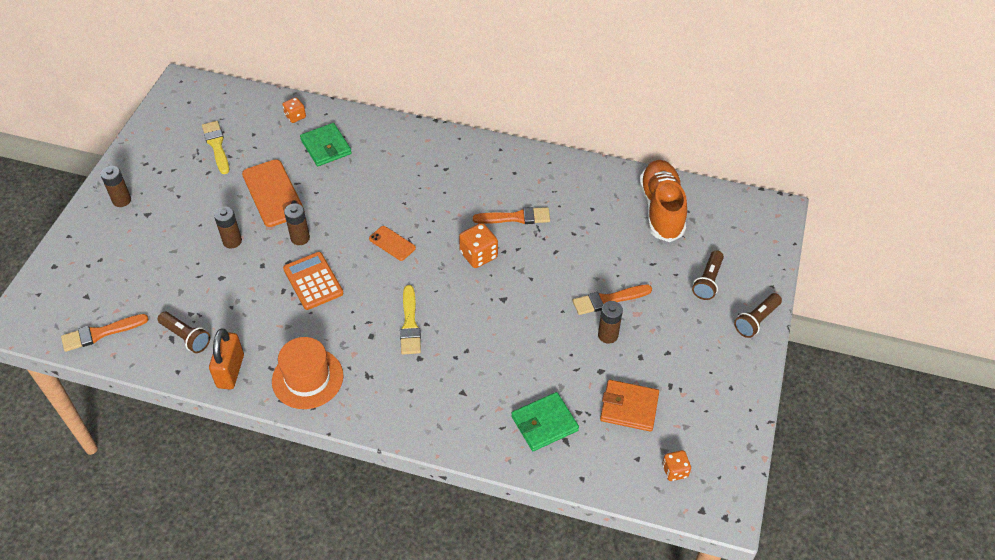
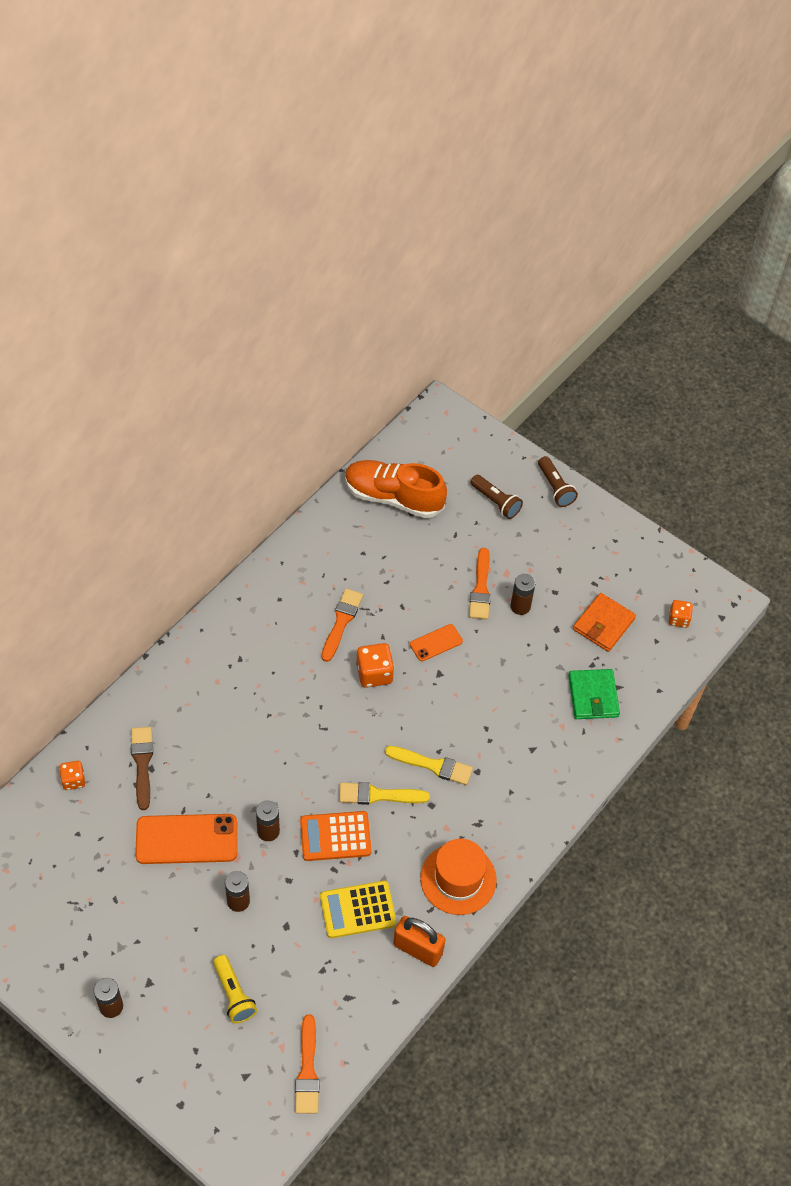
camera: 70 degrees left, 5 degrees up
(152, 266) = (233, 994): none -> yellow flashlight
(186, 337) = (353, 982): brown flashlight -> none
(216, 145) = (75, 878): yellow brush -> yellow brush (378, 795)
(252, 318) = (358, 910): none -> yellow calculator
(326, 147) = (142, 763): green wallet -> brown brush
(392, 243) = (320, 745): orange phone -> orange phone (436, 643)

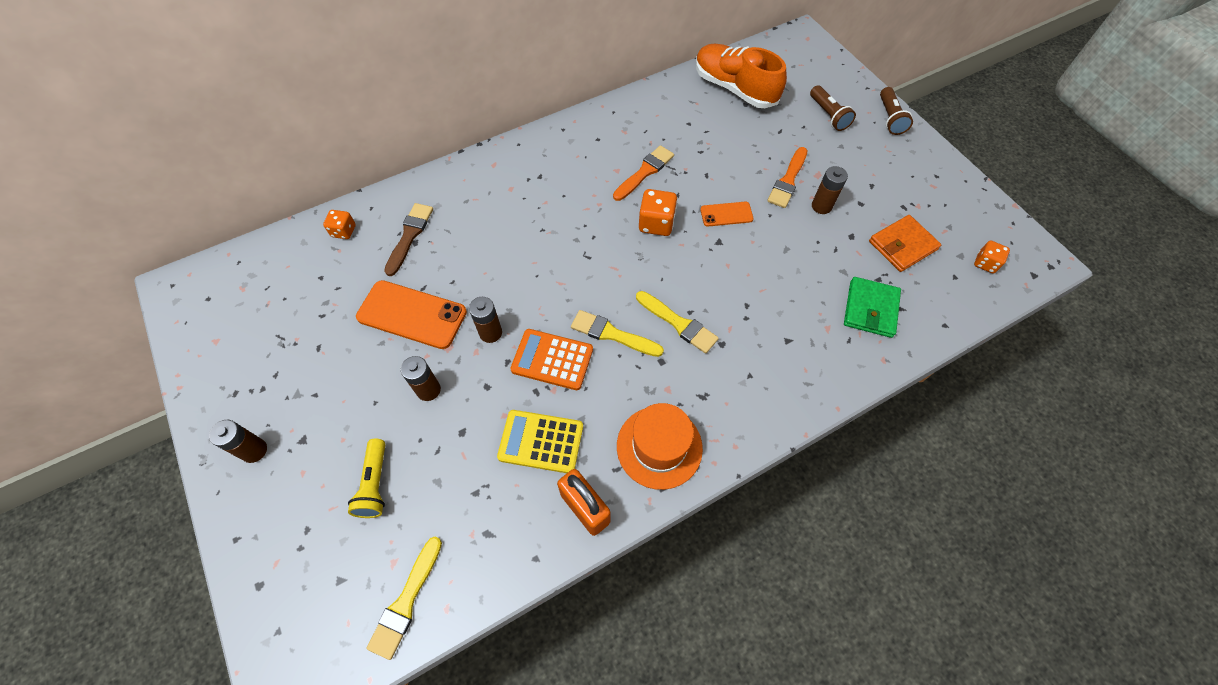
camera: 25 degrees right, 5 degrees up
(307, 1070) = (406, 601): orange brush -> yellow brush

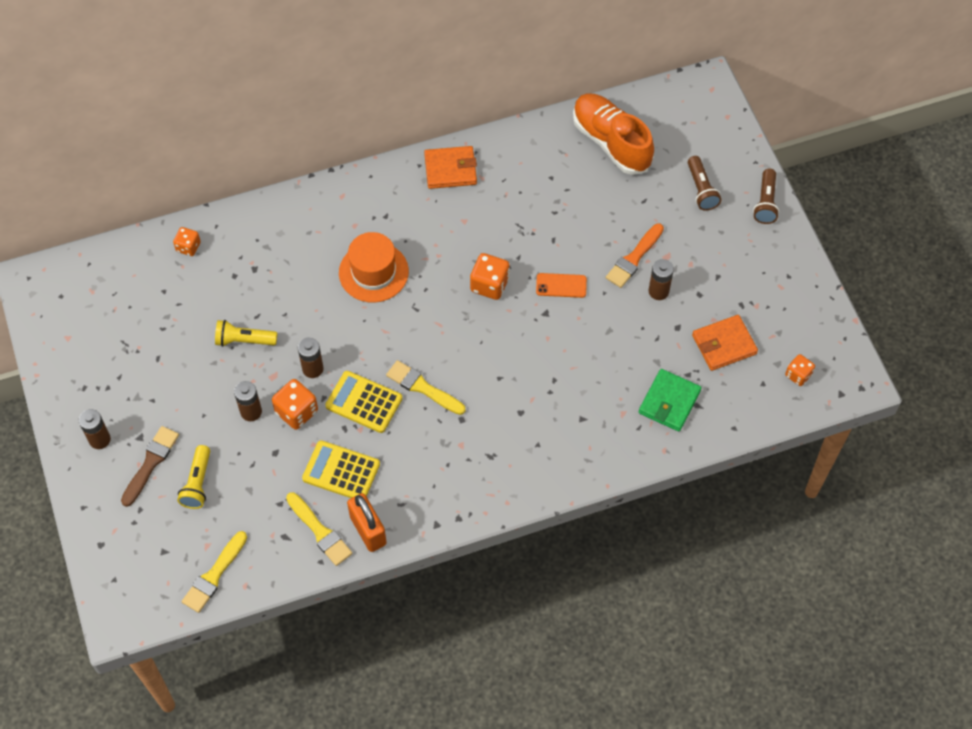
camera: 10 degrees right, 0 degrees up
(409, 236) = (250, 261): brown brush -> brown brush (151, 463)
(412, 314) = (244, 340): orange phone -> yellow flashlight
(480, 382) = (296, 412): none -> orange dice
(552, 360) = (364, 402): orange calculator -> yellow calculator
(593, 129) = (450, 169): none -> orange wallet
(644, 172) = (491, 227): orange brush -> none
(659, 447) = (441, 492): orange hat -> orange hat (373, 272)
(678, 323) = (486, 387): yellow brush -> yellow brush (320, 531)

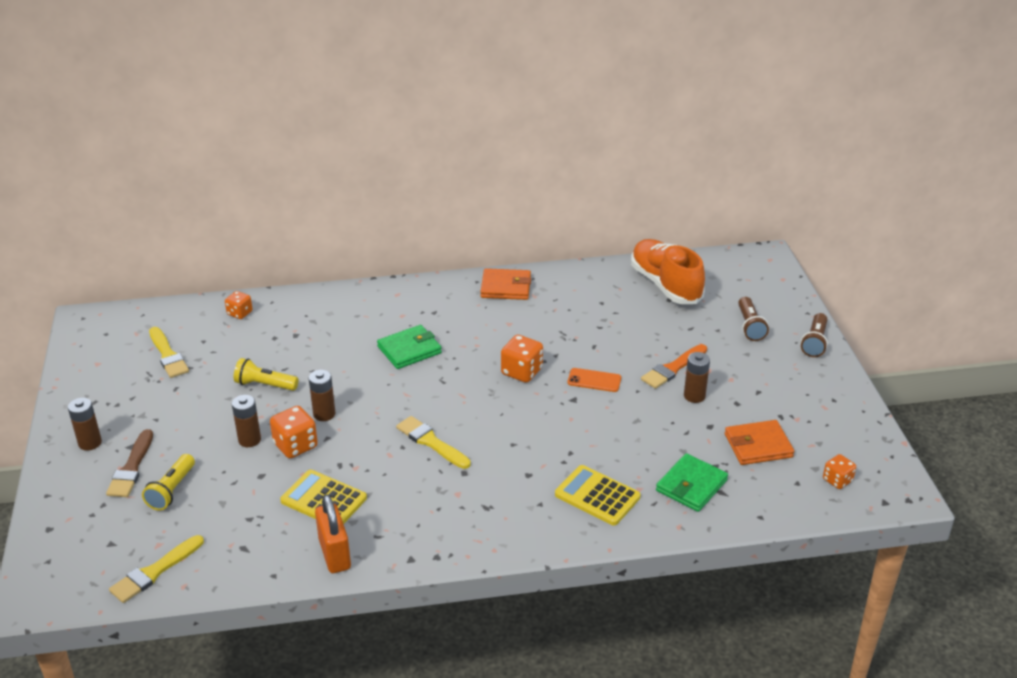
camera: 10 degrees right, 25 degrees down
(151, 463) = (131, 468): brown brush -> brown brush turned 150 degrees clockwise
(320, 531) = (282, 548): yellow brush -> yellow brush (168, 355)
(364, 402) = (367, 446): yellow calculator -> yellow calculator (597, 496)
(373, 272) = (409, 350): orange hat -> green wallet

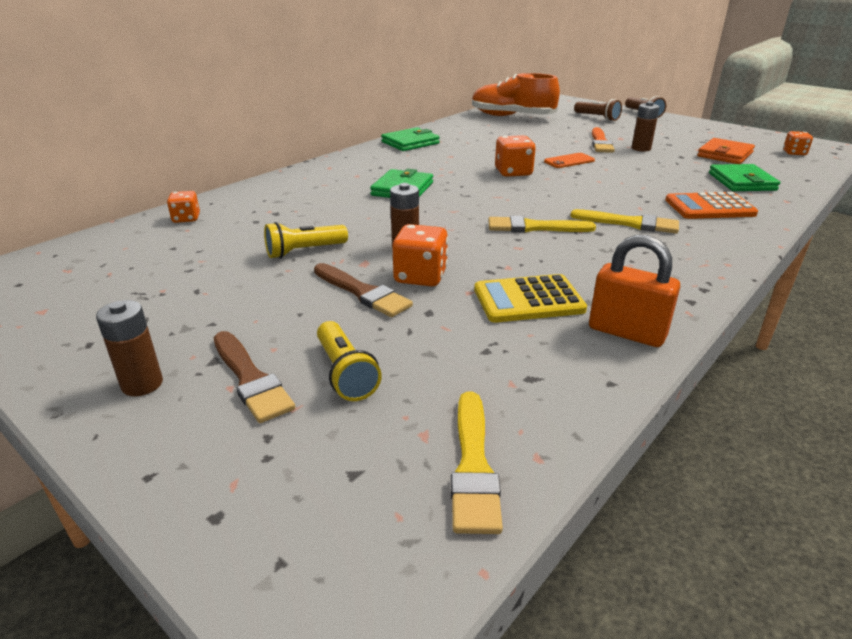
camera: 40 degrees left, 5 degrees down
(168, 355) = (142, 271): yellow brush -> yellow brush (629, 223)
(249, 440) = (363, 292): brown battery -> brown brush
(506, 287) = (410, 143): orange wallet -> green wallet
(597, 496) = (709, 207): yellow calculator -> orange calculator

